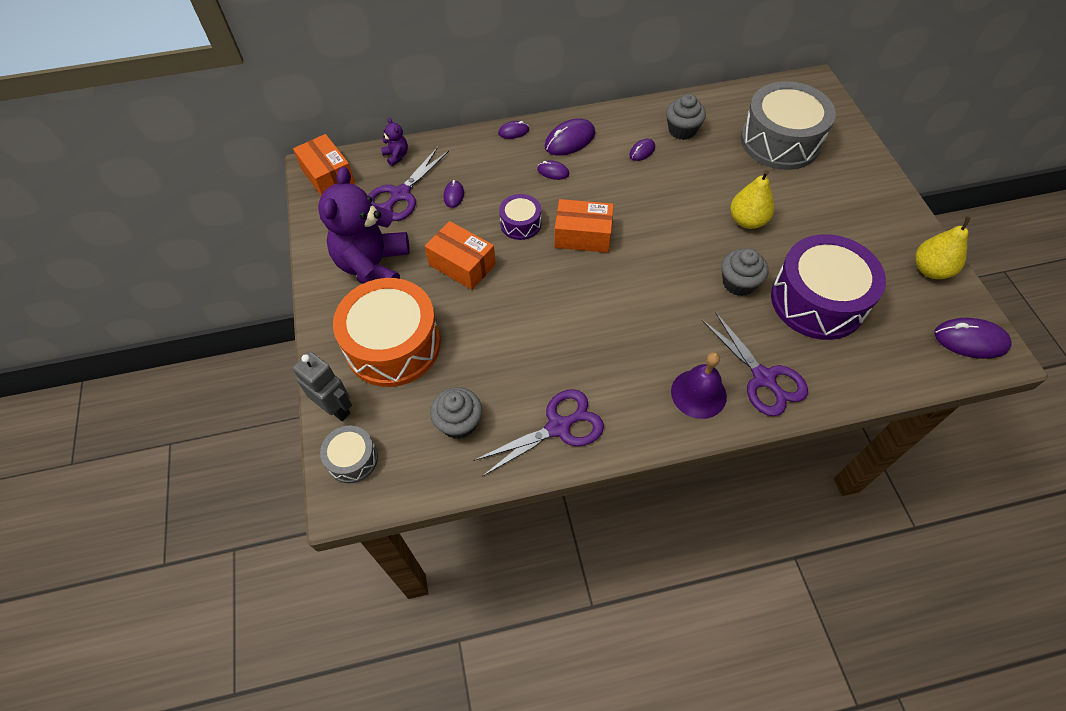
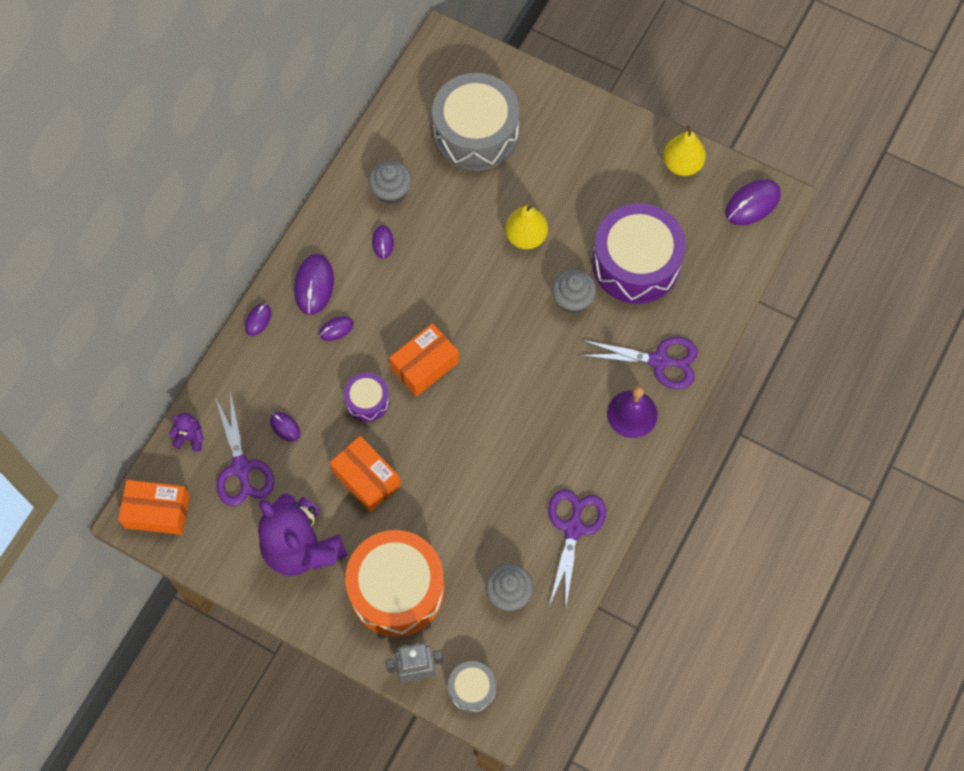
camera: 50 degrees left, 10 degrees up
(462, 264) = (366, 478): orange box -> orange box turned 60 degrees clockwise

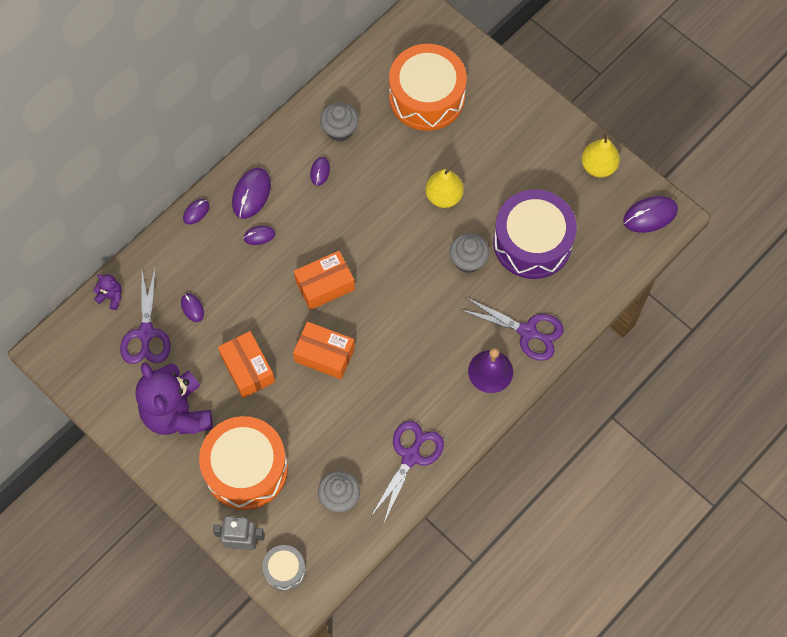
camera: 15 degrees right, 0 degrees up
(157, 511) = (66, 352): orange box -> orange box (324, 355)
(367, 401) = (267, 303): purple drum -> none
(475, 133) = (427, 97): grey drum -> orange drum

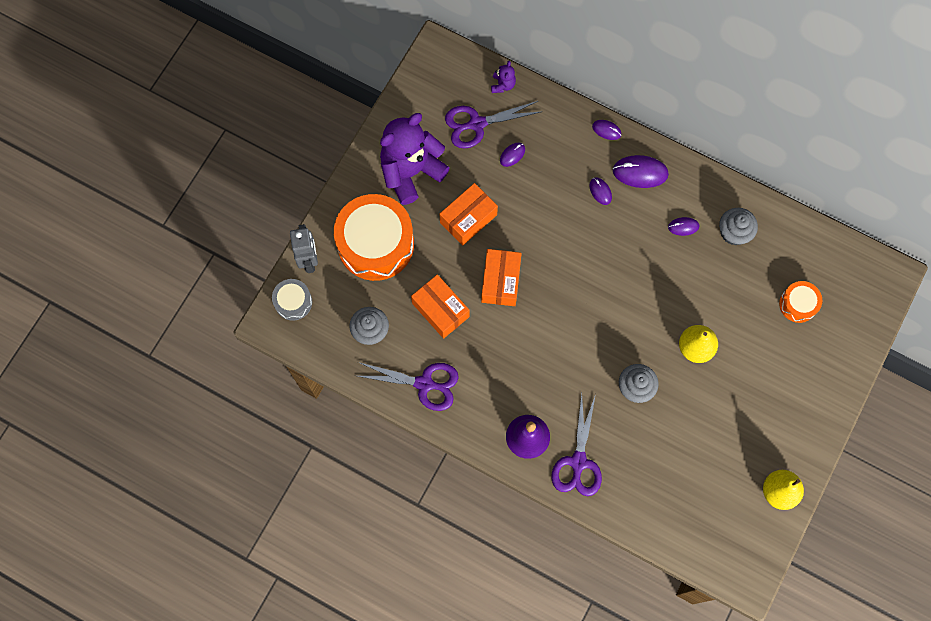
camera: 75 degrees right, 5 degrees up
(325, 285) = (569, 263): orange box -> orange box (440, 310)
(427, 97) = (798, 304): orange drum -> orange drum, size x0.48
(532, 242) = (673, 445): purple drum -> none
(650, 215) = (741, 556): purple mouse -> none

